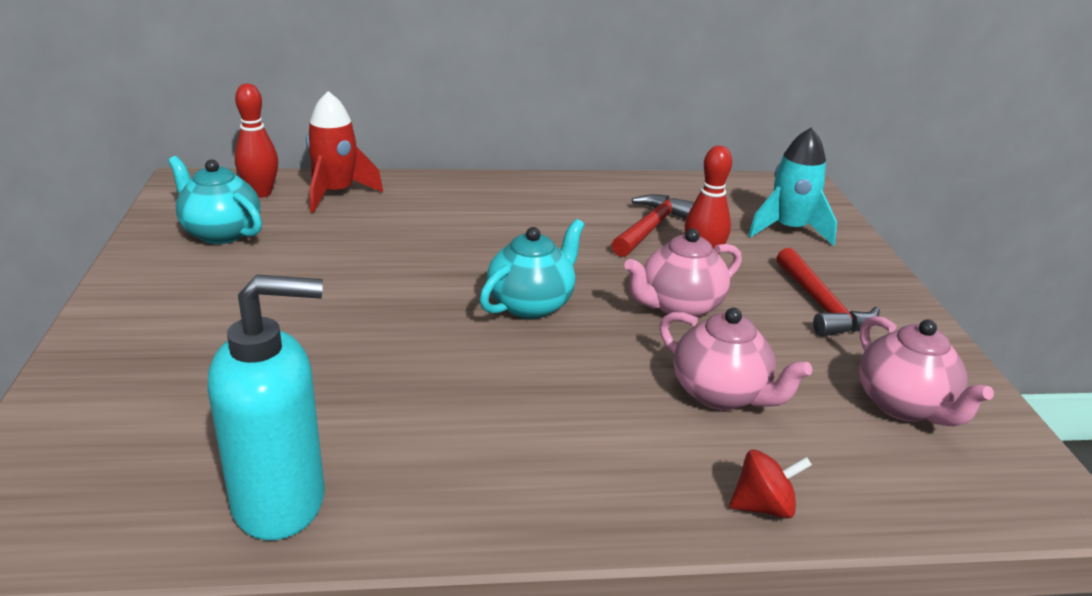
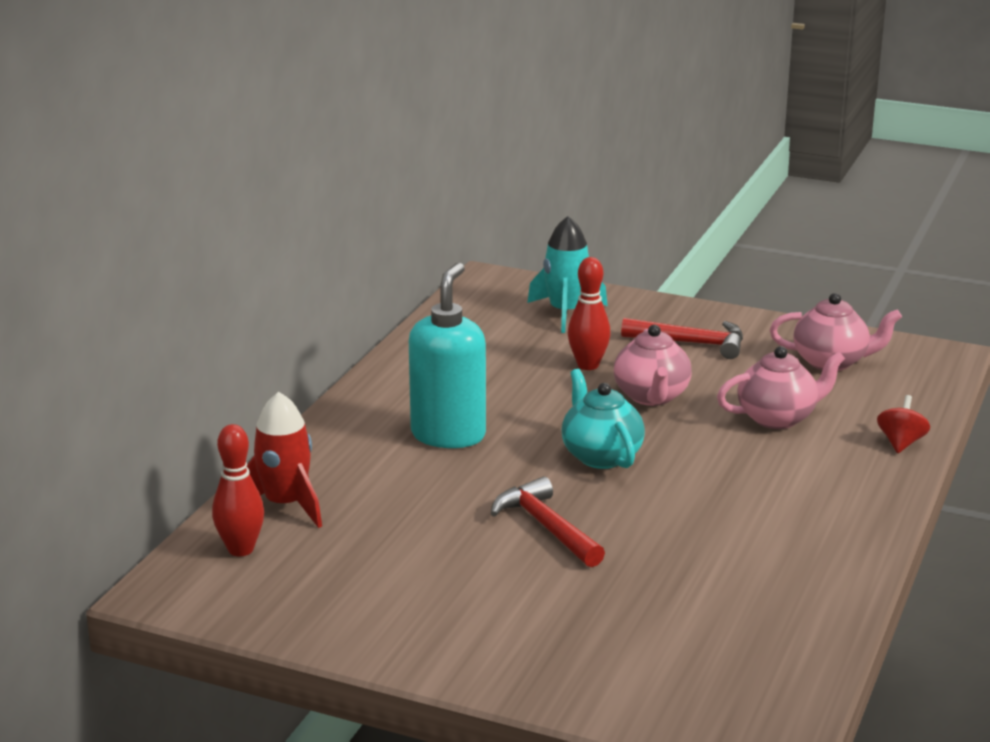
camera: 60 degrees left, 5 degrees down
(221, 233) = (323, 586): turquoise teapot -> none
(280, 502) = (799, 613): turquoise soap dispenser -> turquoise soap dispenser (448, 435)
(650, 228) = (511, 368): red hammer -> red hammer (546, 527)

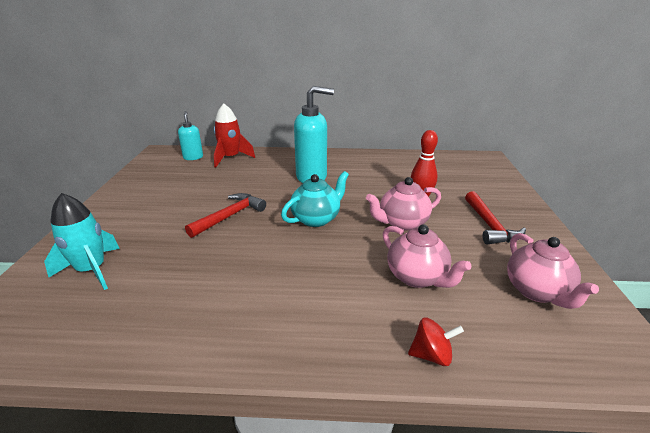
camera: 70 degrees right, 5 degrees up
(240, 549) = (193, 157): red bowling pin -> turquoise soap dispenser
(566, 313) = (475, 182): turquoise rocket -> turquoise rocket (92, 270)

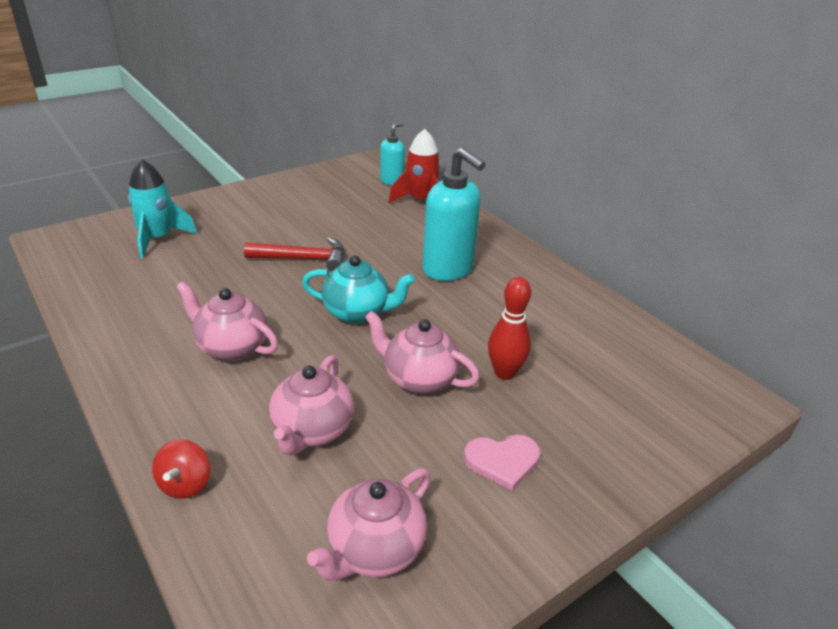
camera: 50 degrees right, 5 degrees up
(294, 281) = (231, 347): none -> pink teapot
(431, 355) = (185, 484): red spinning top -> red spinning top turned 45 degrees clockwise
(489, 225) = (502, 461): red hammer -> pink heart

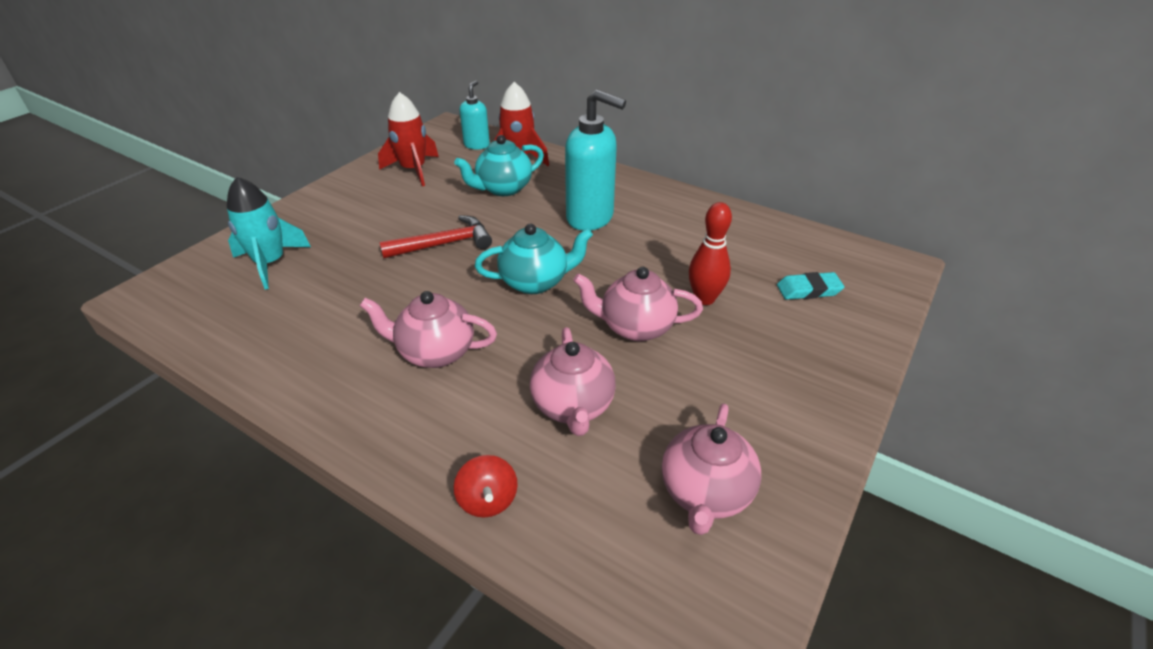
camera: 20 degrees left, 5 degrees up
(323, 190) = (413, 170): none -> red rocket
(388, 224) = (503, 189): none -> turquoise teapot
(502, 461) = (756, 377): pink heart -> none
(619, 396) = (808, 290): none -> turquoise eraser

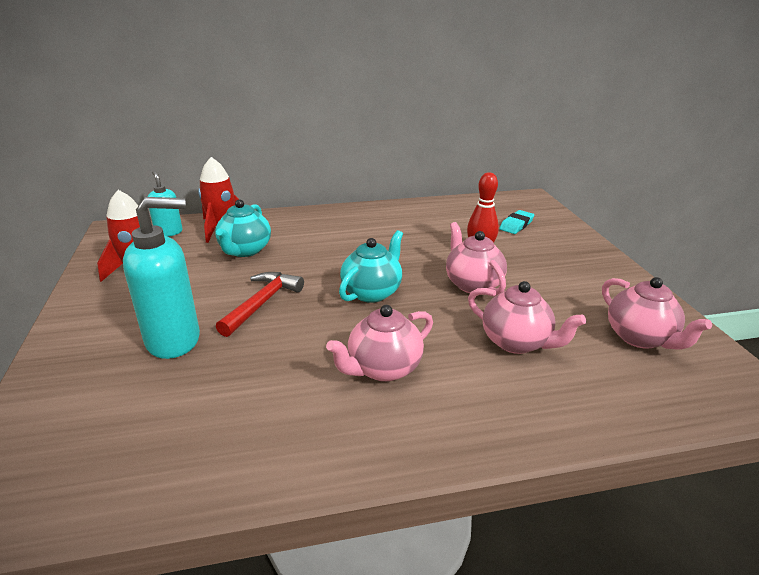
camera: 45 degrees left, 10 degrees down
(270, 263) = (112, 398): turquoise rocket -> none
(488, 500) = (567, 421): red spinning top -> none
(590, 218) = (341, 242): turquoise soap dispenser -> turquoise soap dispenser (174, 340)
(635, 327) = (472, 284): pink teapot -> pink teapot turned 105 degrees clockwise

